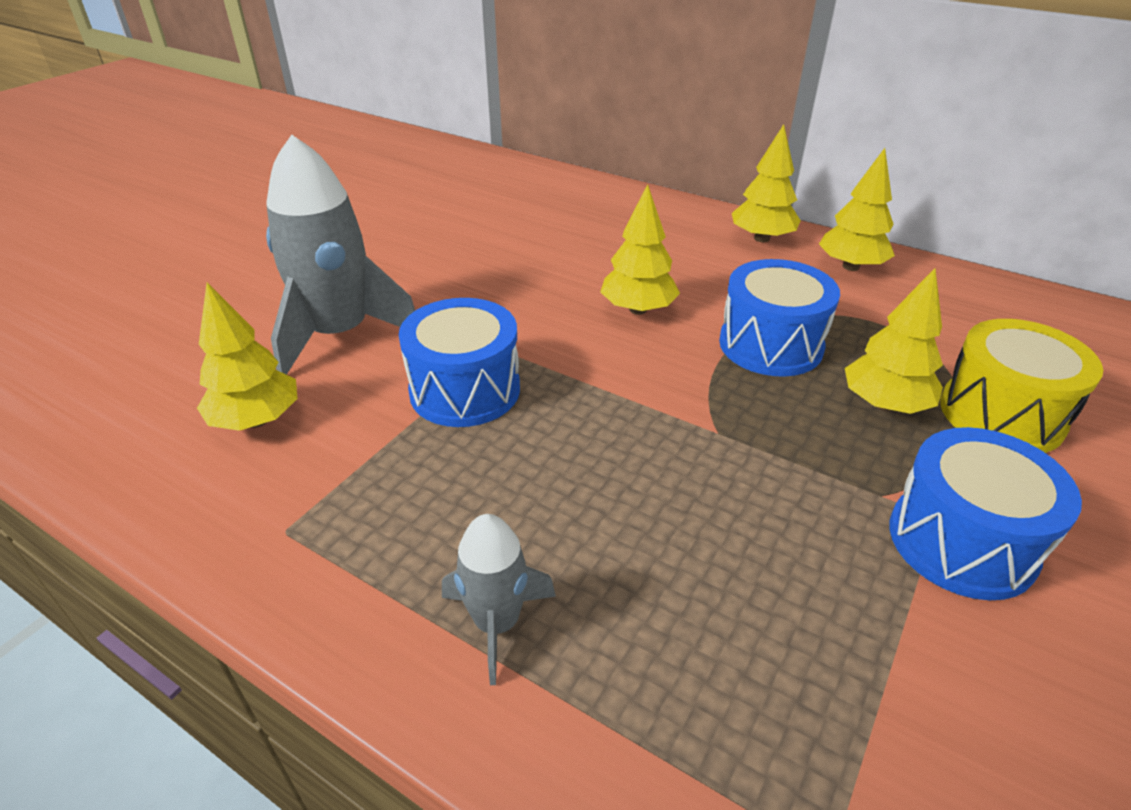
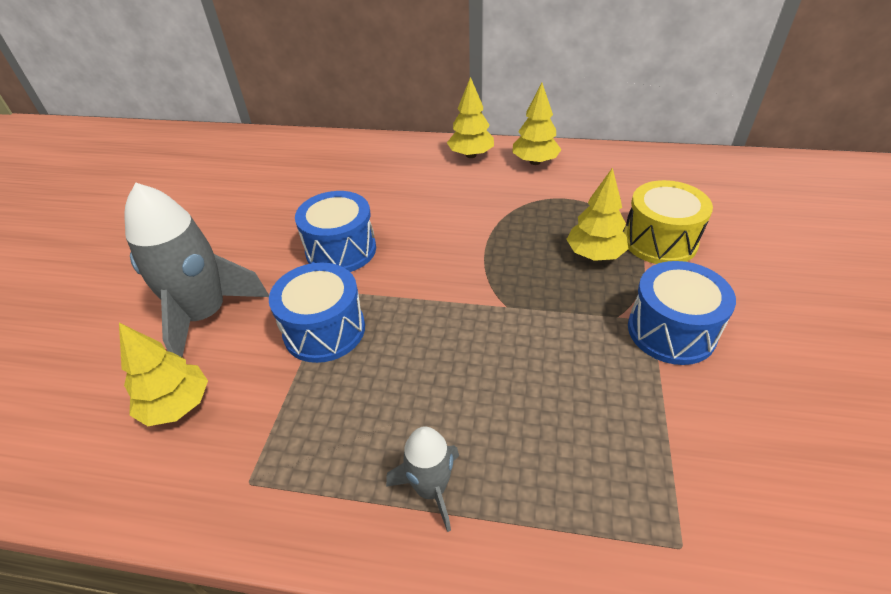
camera: 20 degrees left, 5 degrees up
(637, 309) = (414, 232): yellow tree -> none
(770, 345) = (511, 233): blue drum -> blue drum (341, 250)

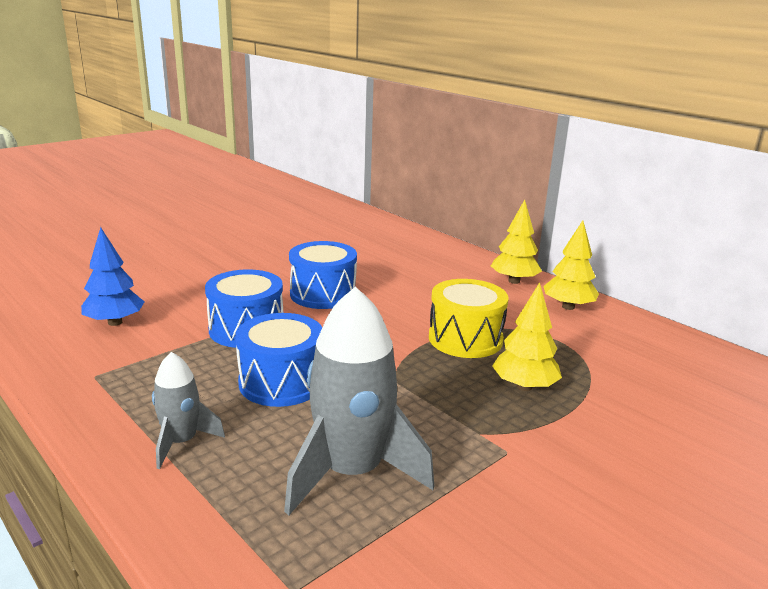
camera: 35 degrees right, 20 degrees down
(177, 406) = (115, 322): yellow tree -> blue tree
(205, 316) = (191, 289): grey rocket -> grey rocket (351, 472)
(659, 241) = (609, 408): yellow drum -> yellow drum (465, 339)
(671, 331) = (514, 468): blue drum -> blue drum (281, 382)

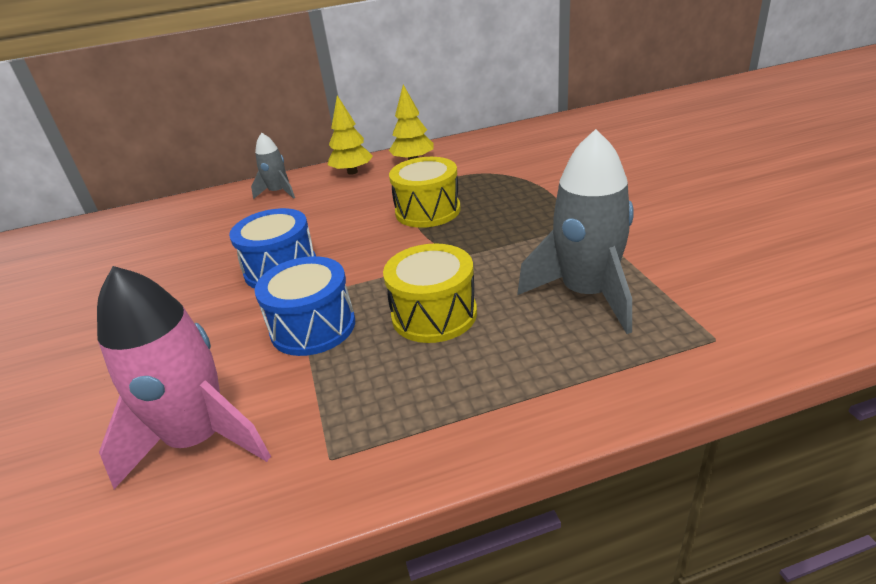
camera: 60 degrees left, 10 degrees up
(115, 322) = (199, 438): blue tree -> pink rocket
(181, 442) = (504, 388): grey rocket -> grey rocket (278, 192)
(281, 382) = (434, 314): blue drum -> yellow drum
(524, 386) = (511, 201): yellow tree -> none

